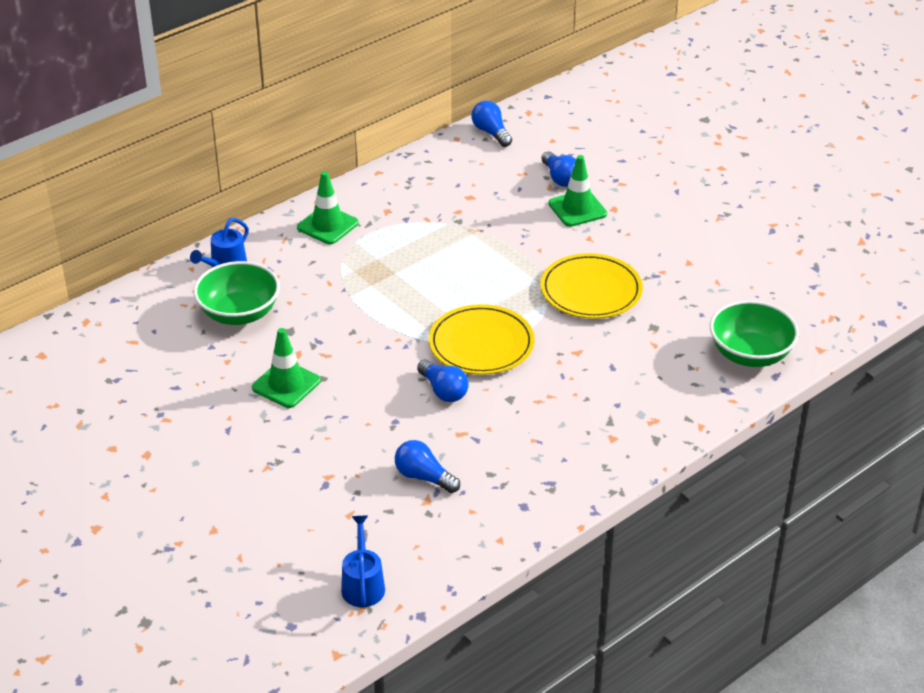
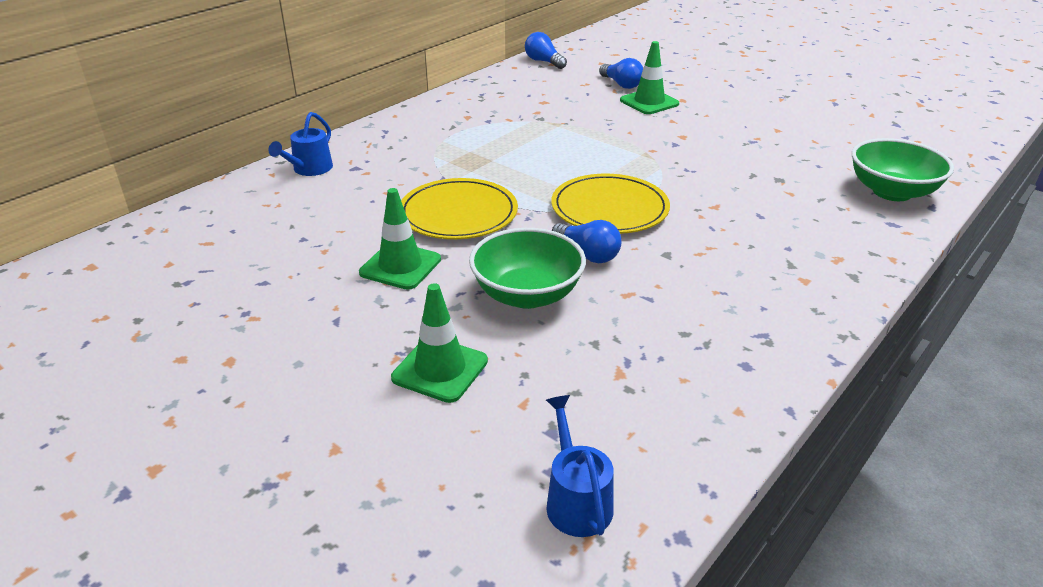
camera: 10 degrees left, 5 degrees down
(239, 313) = (331, 206): green bowl -> green bowl (527, 295)
(327, 225) = (411, 131): green traffic cone -> green traffic cone (440, 369)
(424, 477) = (604, 346): blue light bulb -> none
(591, 290) = (698, 157): yellow plate -> yellow plate (458, 214)

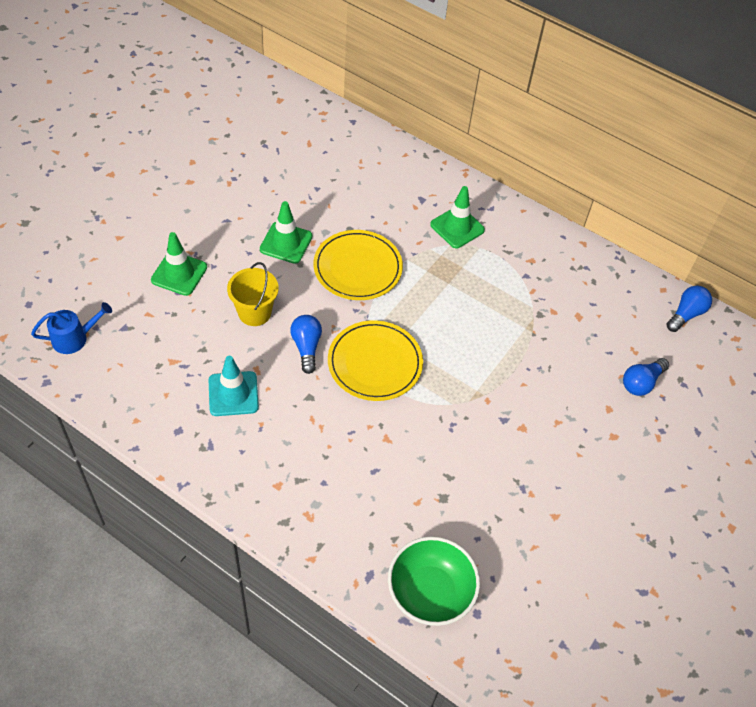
camera: 80 degrees right, 20 degrees up
(309, 169) = (415, 174): blue watering can -> none
(527, 295) = (254, 312): green bowl -> yellow bucket
(588, 254) = (306, 347): blue light bulb -> blue light bulb turned 135 degrees clockwise
(649, 102) = (599, 405): green traffic cone -> green traffic cone (457, 227)
(672, 314) = (233, 394): none -> turquoise traffic cone

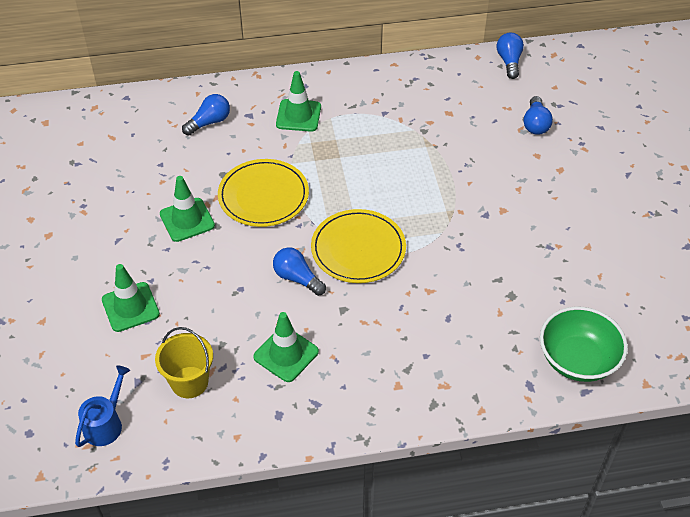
camera: 40 degrees left, 5 degrees down
(233, 394) = (286, 354): turquoise traffic cone -> green traffic cone
(254, 312) = (227, 286): yellow bucket -> yellow bucket (189, 382)
(387, 183) = (209, 122): none -> blue light bulb

